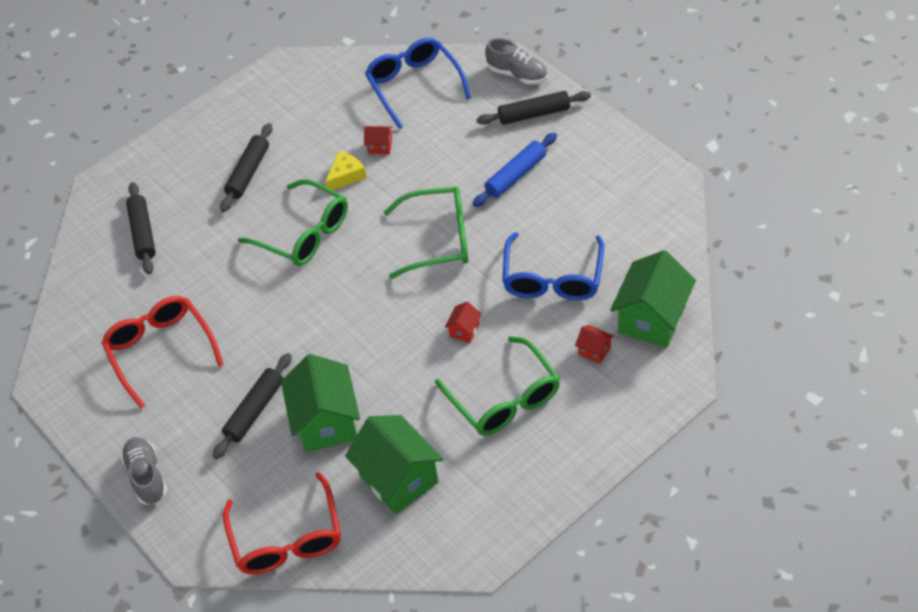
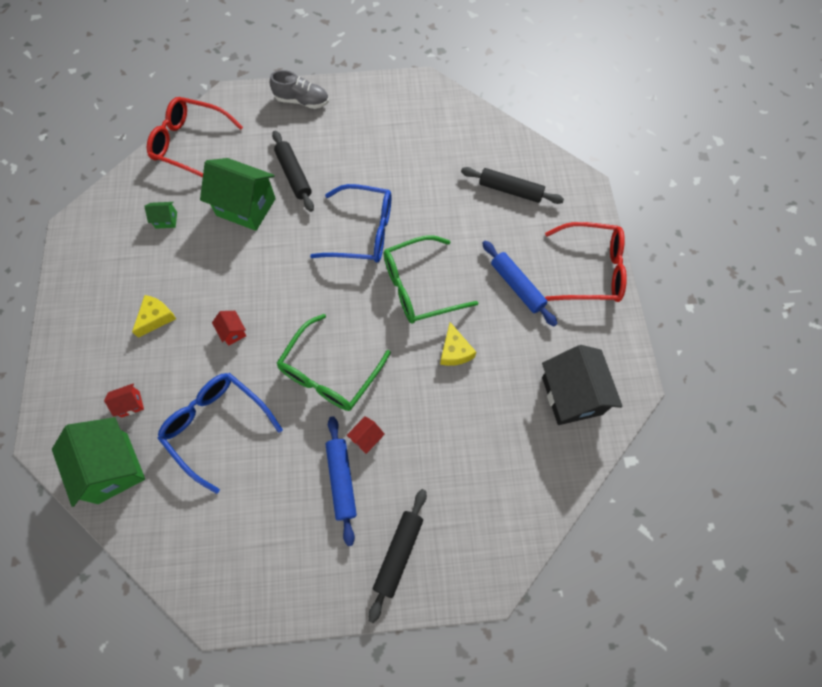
camera: 120 degrees right, 15 degrees up
(161, 351) = (391, 151): red glasses -> red glasses (591, 270)
(248, 172) = (517, 286): black rolling pin -> blue rolling pin
(323, 92) = (572, 395): none -> black house
(380, 146) = (467, 397): red house -> red house (366, 438)
(399, 479) = (166, 220): green house -> green house, size x0.44
(414, 86) = (520, 475): blue glasses -> blue glasses (363, 232)
(504, 398) = (156, 317): green glasses -> yellow cheese
(517, 74) = (462, 580): grey shoe -> none

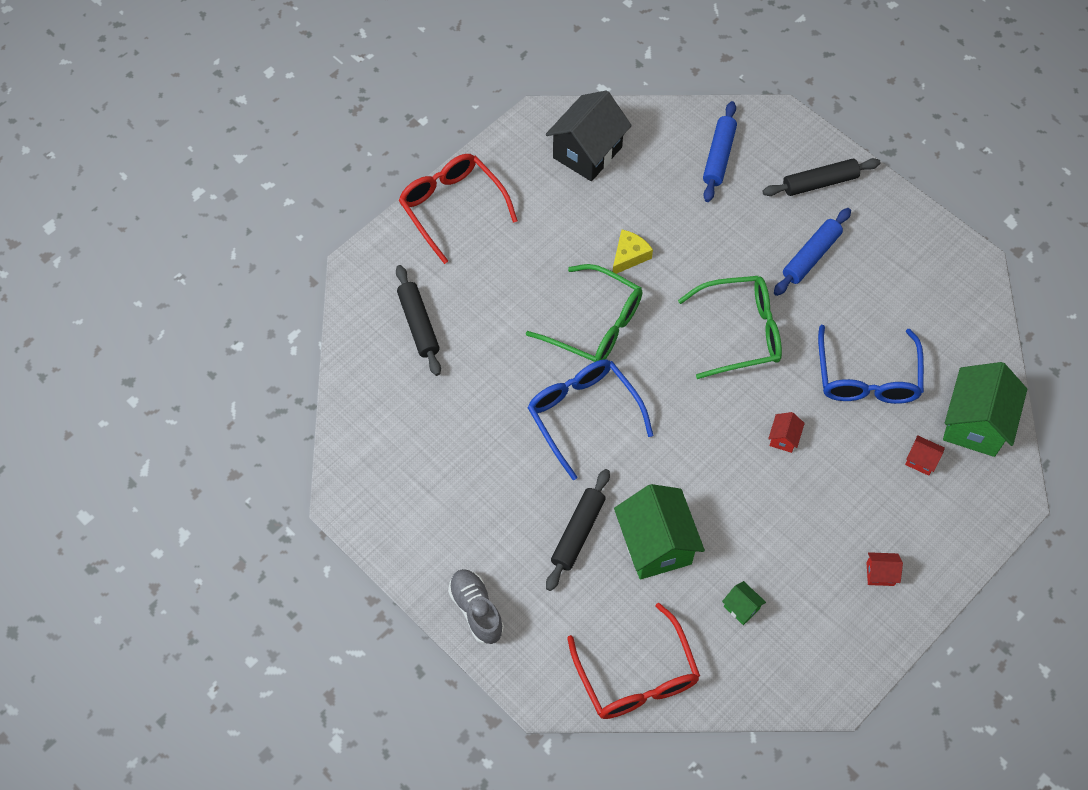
camera: 130 degrees left, 5 degrees down
(156, 317) = (836, 516): yellow cheese -> none
(366, 438) = (763, 264): red house -> red house (880, 574)
(517, 286) = (522, 251): blue rolling pin -> blue rolling pin (718, 156)

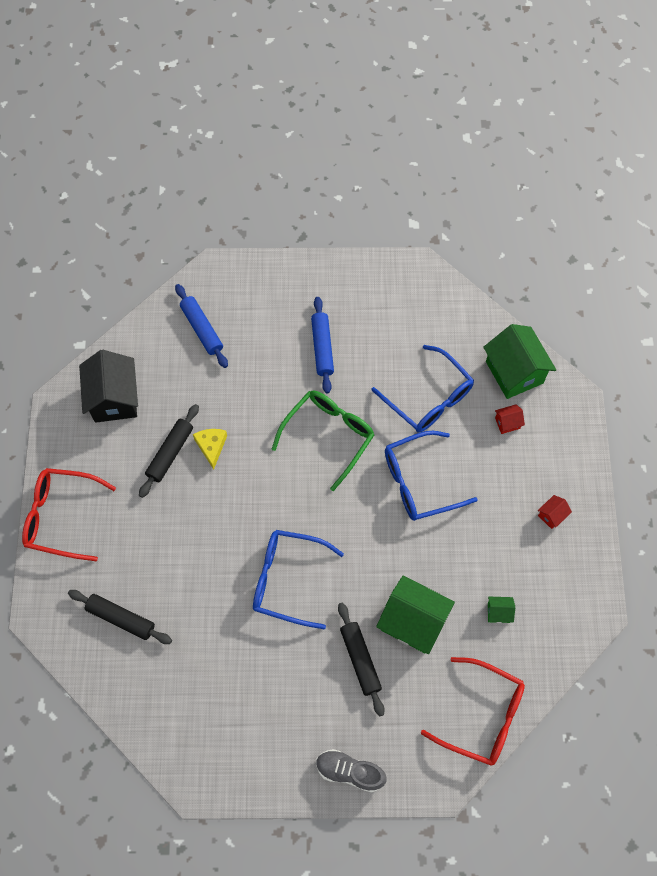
camera: 45 degrees left, 5 degrees up
(595, 325) = (236, 513): green glasses -> none
(783, 438) = (419, 482): red house -> blue glasses
(820, 183) = (281, 294): black rolling pin -> black rolling pin (170, 453)

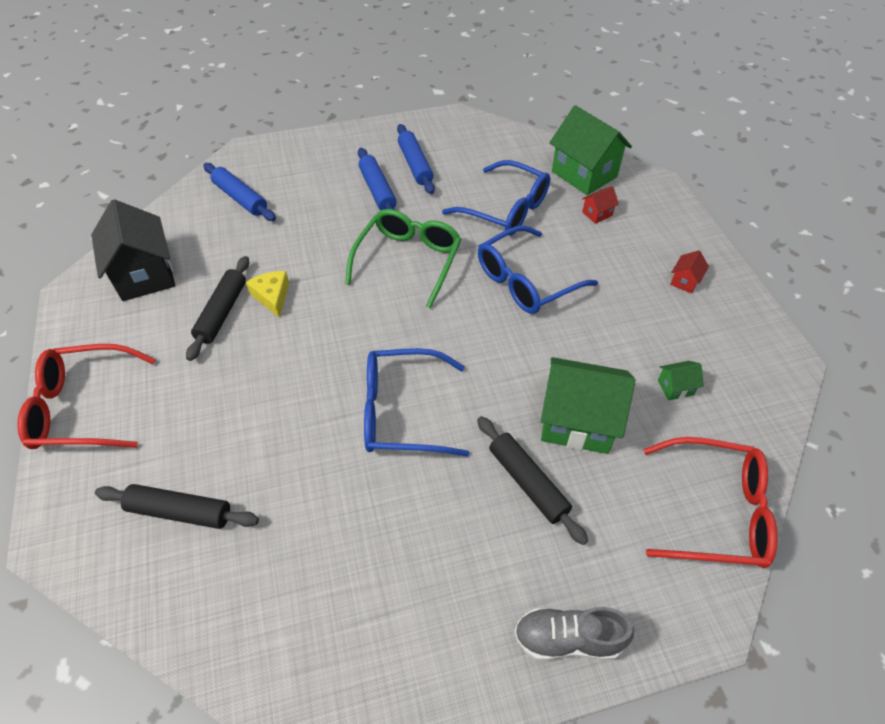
camera: 15 degrees left, 15 degrees down
(363, 323) = (415, 165): none -> blue rolling pin

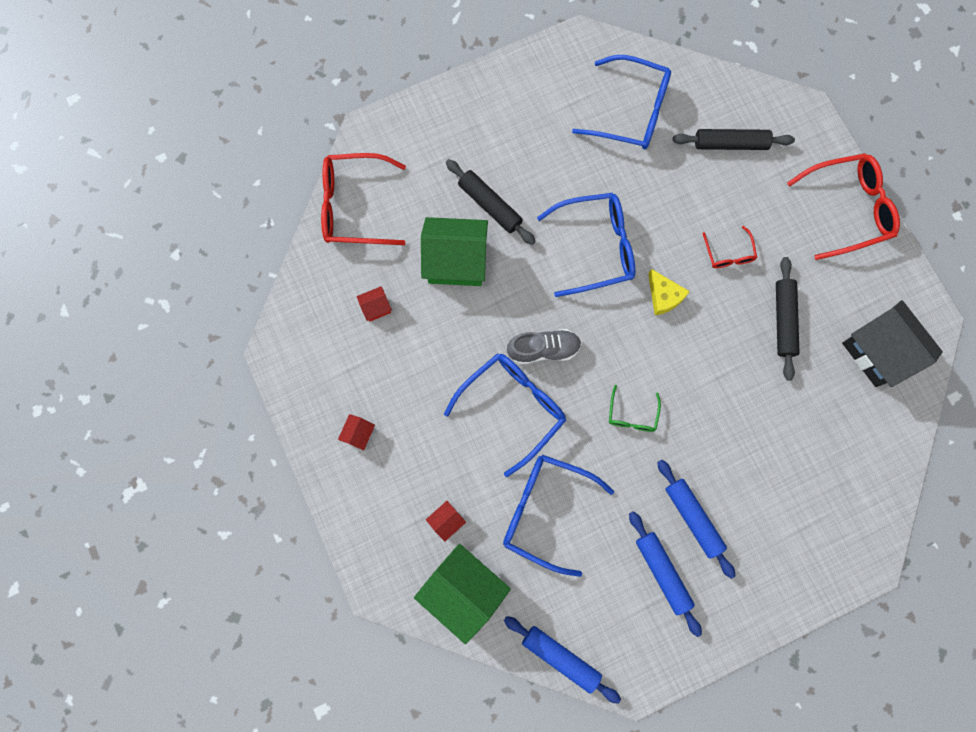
camera: 170 degrees right, 25 degrees up
(240, 198) = (837, 477): blue rolling pin -> blue rolling pin (561, 657)
(248, 382) = (728, 253): none -> red glasses
(272, 296) = (746, 346): yellow cheese -> yellow cheese (663, 296)
(299, 585) = (631, 111): none -> blue glasses
(408, 261) = (632, 415): green glasses -> green glasses, size x0.50
(568, 639) = (455, 109): grey shoe -> grey shoe (544, 349)
(675, 387) = (376, 308): green house -> red house

